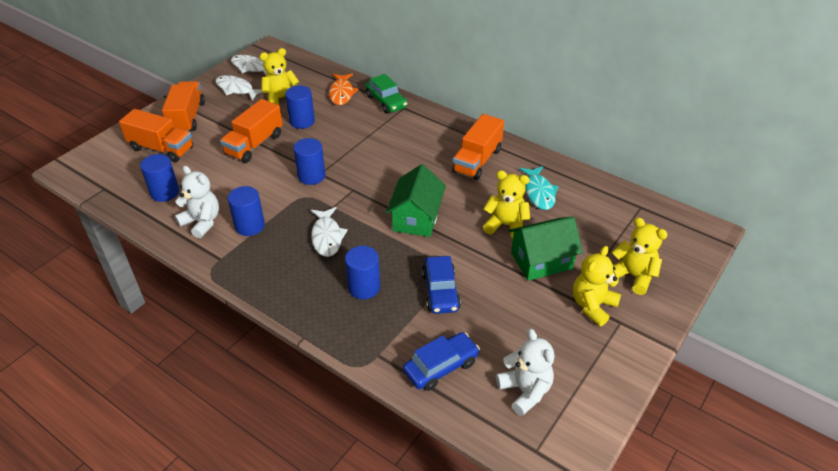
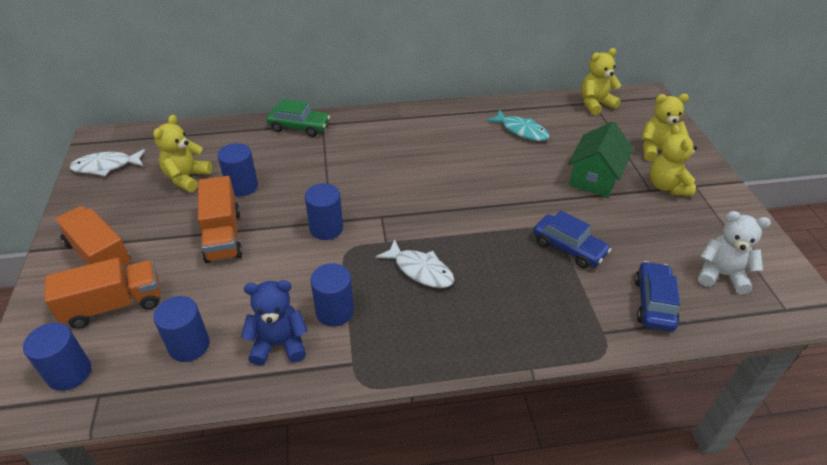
camera: 45 degrees left, 0 degrees up
(202, 222) = (279, 344): white teddy bear -> blue teddy bear
(236, 89) = (119, 195): white fish -> none
(341, 93) = (245, 141): orange fish -> none
(364, 287) = (512, 288): blue cylinder -> blue cylinder (69, 373)
(416, 218) = (467, 205): green house -> none
(477, 161) = (445, 133): orange truck -> none
(506, 225) = (536, 168): yellow teddy bear -> yellow teddy bear (595, 104)

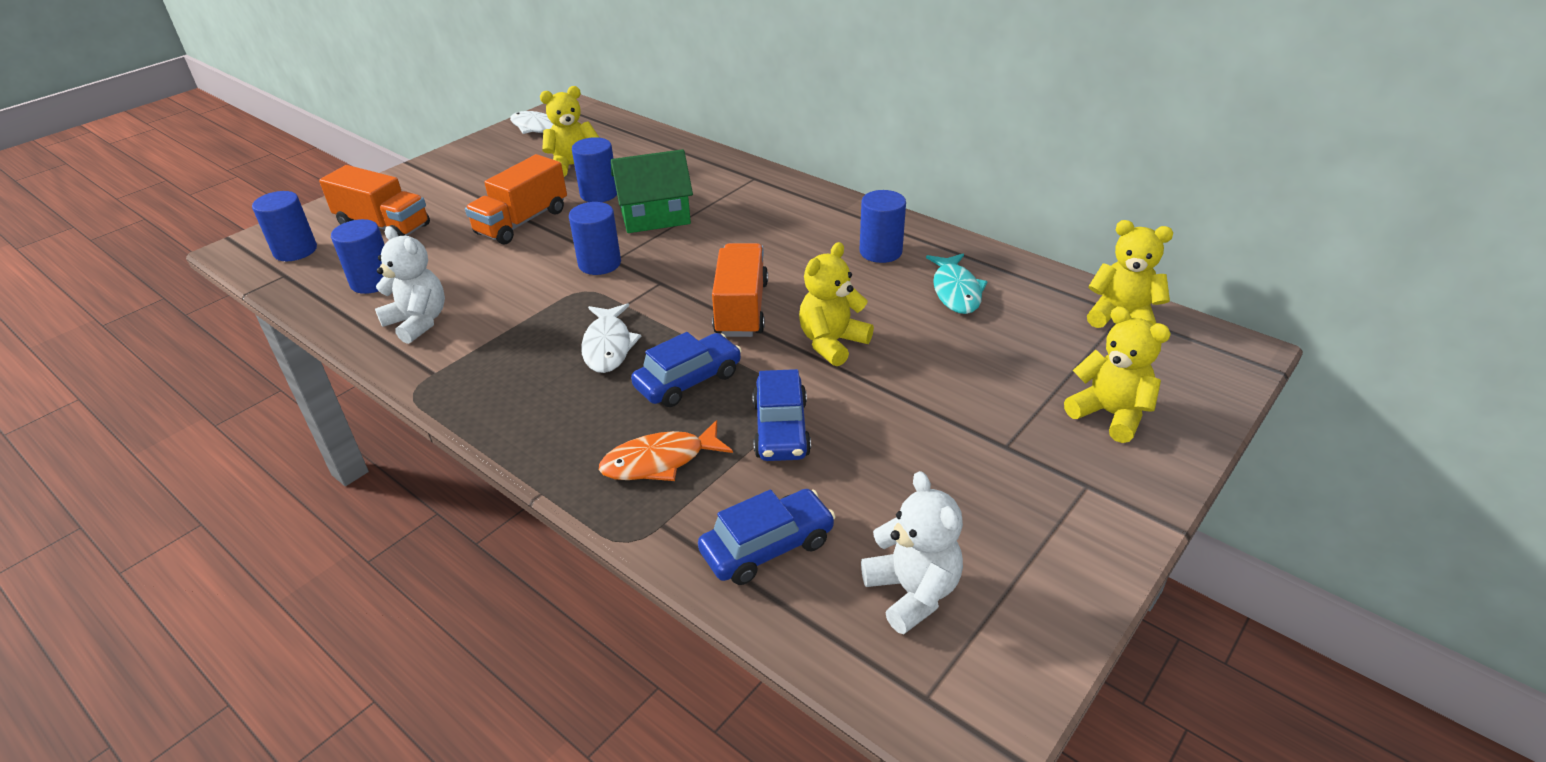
camera: 50 degrees right, 5 degrees down
(99, 255) = (431, 188): orange truck -> orange truck (741, 309)
(279, 344) = (418, 322): blue teddy bear -> white teddy bear
(299, 127) = (729, 170): green car -> none
(335, 311) = (490, 328): blue cylinder -> blue cylinder (880, 252)
(491, 257) = (688, 380): none -> blue car
(551, 305) = (659, 461): none -> orange fish
(594, 177) = (954, 387): green house -> green house (655, 216)
(667, 186) = (1039, 458): yellow teddy bear -> yellow teddy bear (832, 343)

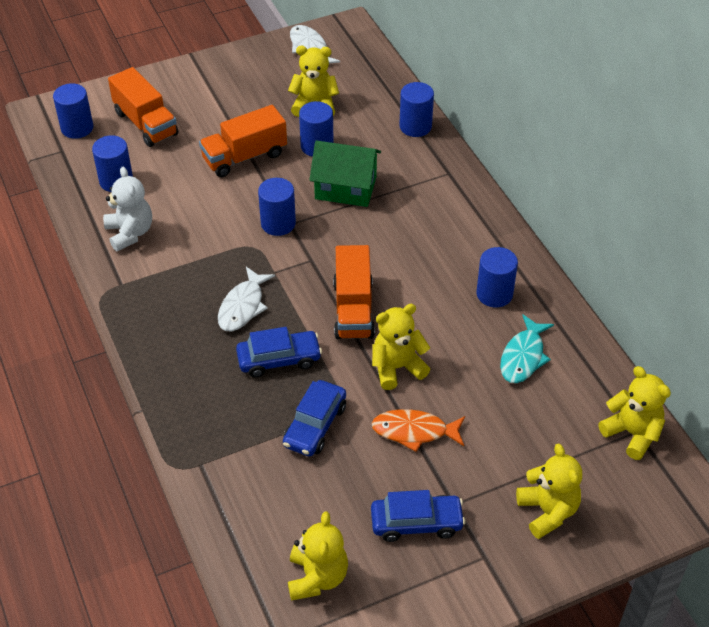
camera: 25 degrees right, 10 degrees up
(659, 461) = (224, 417): orange fish -> orange fish (414, 431)
(692, 155) = (415, 126): none -> blue cylinder
(741, 309) = (353, 309): orange truck -> orange truck turned 150 degrees clockwise
(767, 547) = (252, 508): blue car -> blue car (416, 523)
(912, 592) = (317, 577): white teddy bear -> yellow teddy bear

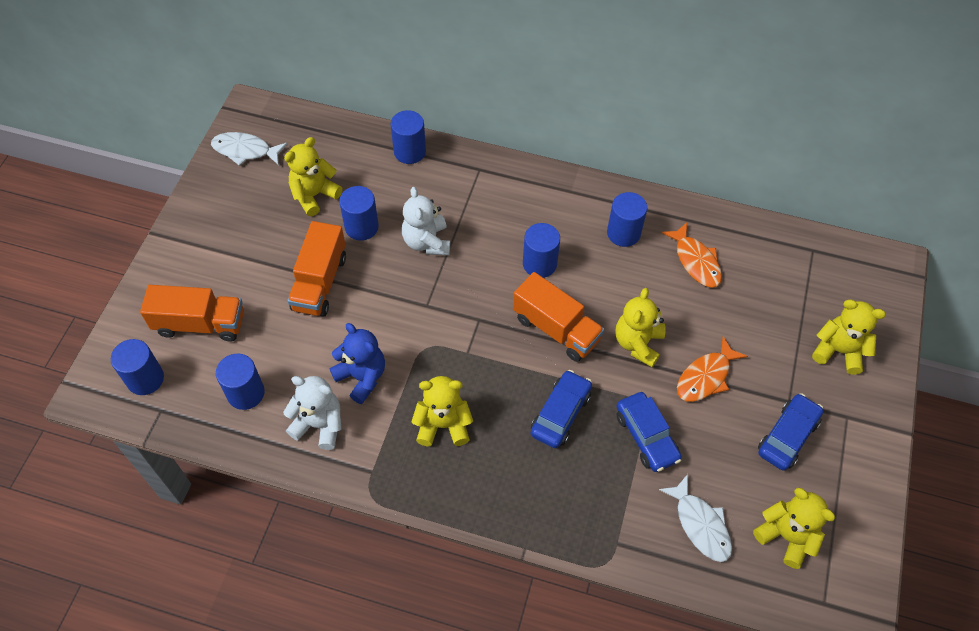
camera: 50 degrees left, 10 degrees up
(191, 229) = (362, 377): none -> blue teddy bear
(243, 306) = (483, 400): white fish -> white fish (700, 525)
(278, 223) = (418, 313): blue cylinder -> blue cylinder (539, 264)
(345, 188) = (427, 242): green house -> white teddy bear
(523, 357) = (695, 261): turquoise fish -> orange fish
(632, 433) = (813, 254): yellow teddy bear -> yellow teddy bear (443, 425)

